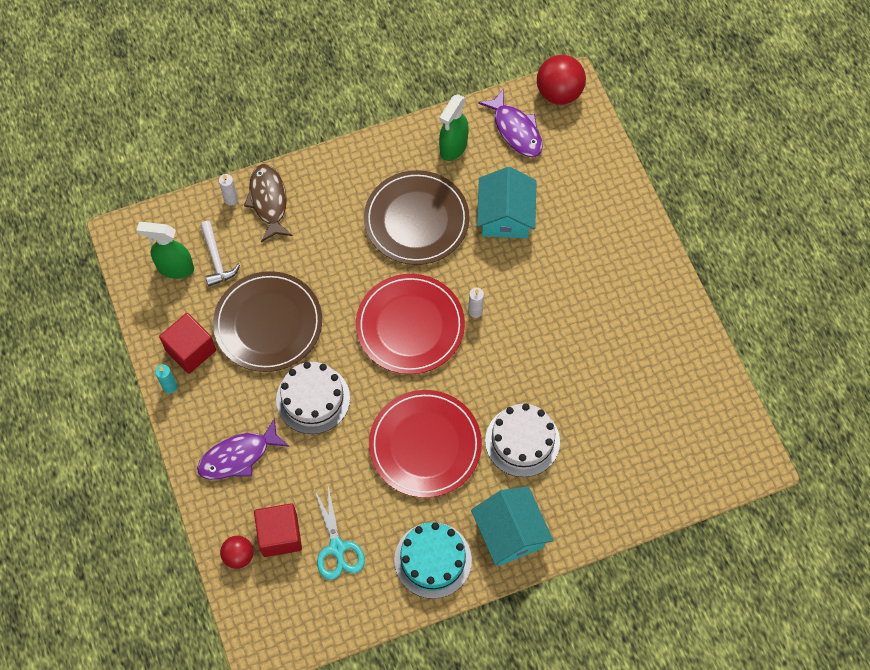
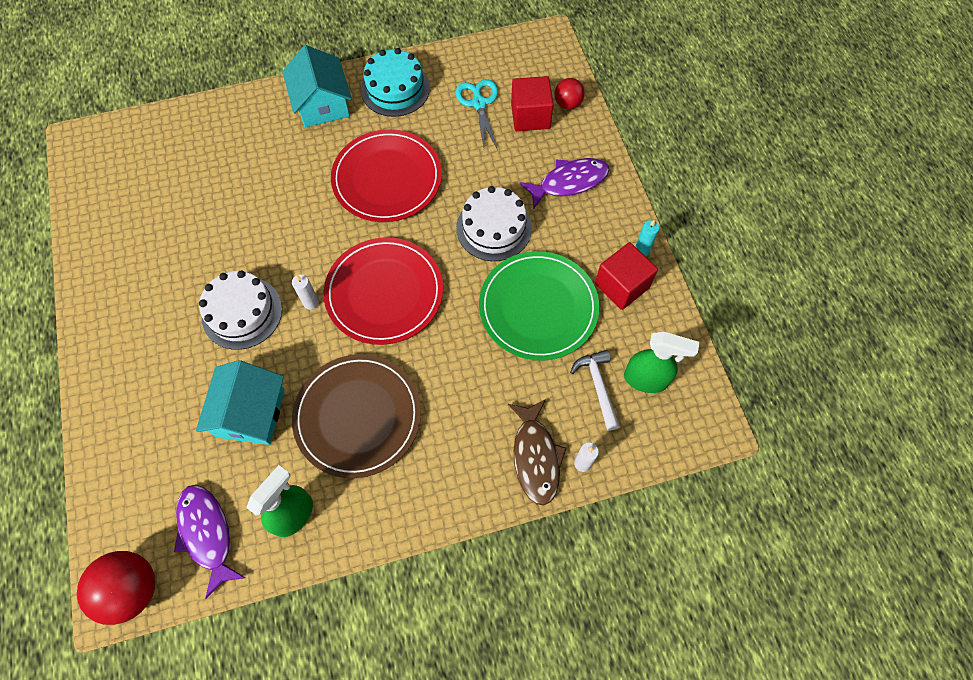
camera: 175 degrees left, 0 degrees up
(268, 323) = (538, 307): brown plate -> green plate
(522, 441) = (292, 175): white cake -> white cake (242, 312)

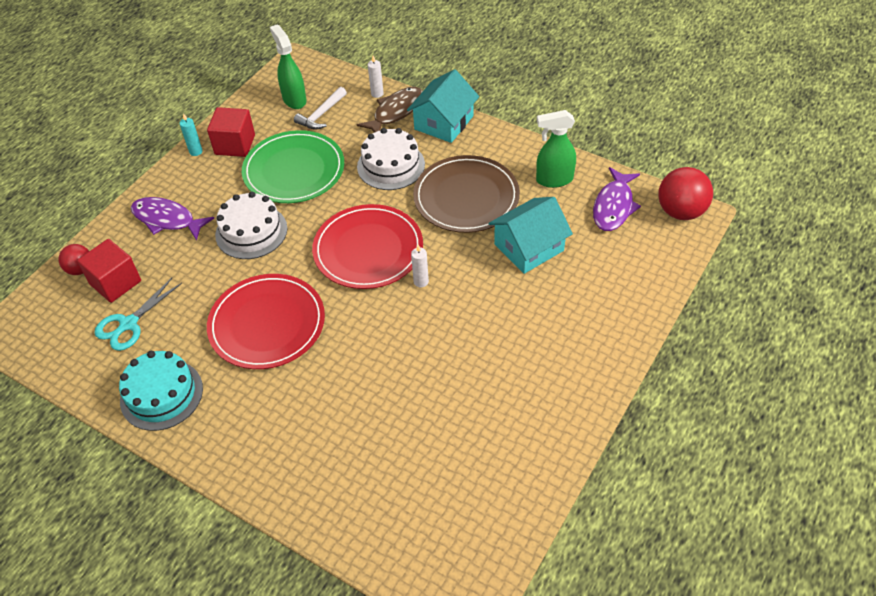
camera: 130 degrees left, 15 degrees down
(242, 312) = (473, 313): white cake -> white cake (391, 165)
(322, 104) = (228, 435): turquoise house -> turquoise house (444, 122)

